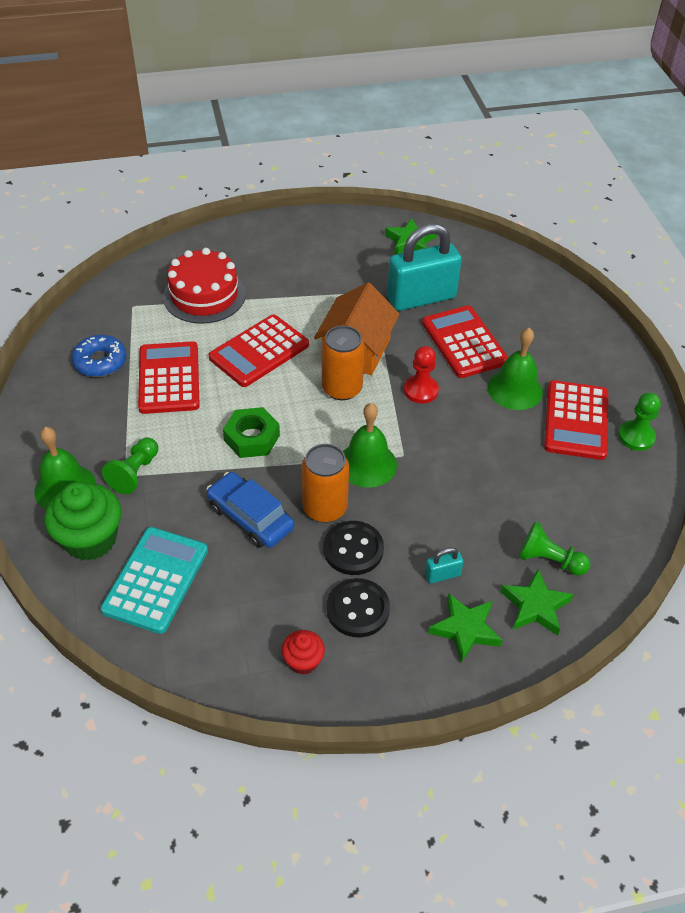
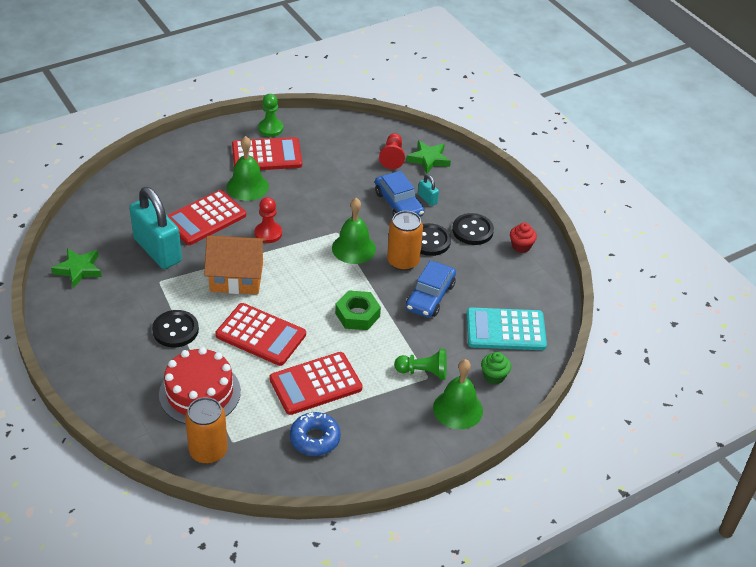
camera: 110 degrees left, 5 degrees down
(90, 539) = (494, 376): green cupcake -> green cupcake, size x0.53
(295, 292) = (175, 330): none -> black button
(342, 388) = (284, 276): orange can -> orange can (208, 451)
(441, 536) = (398, 204): none -> blue car
(465, 629) = (460, 184): green star -> none
(549, 560) = (392, 157): green pawn -> red pawn

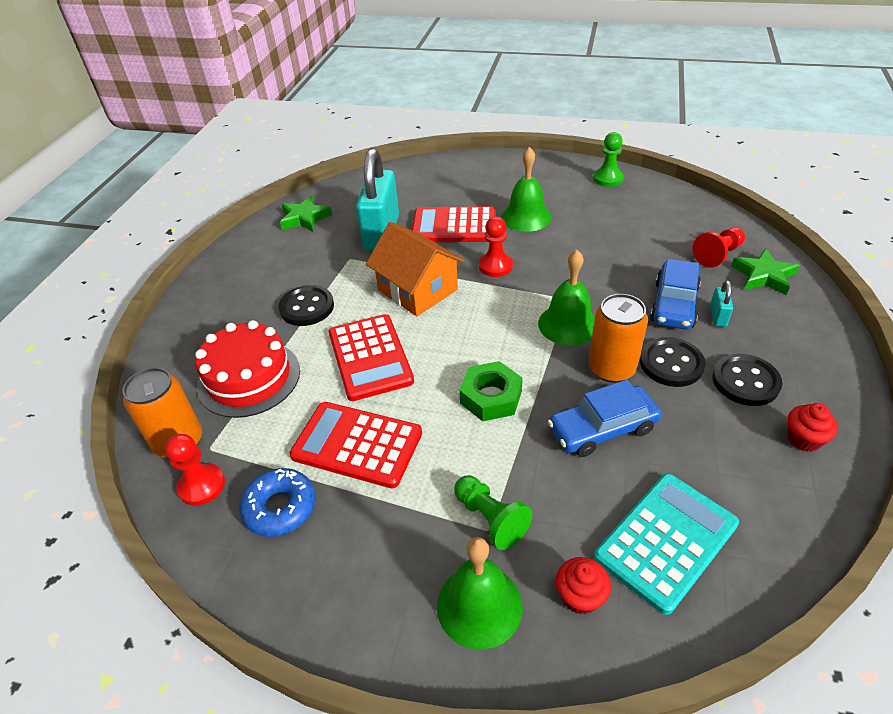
camera: 50 degrees right, 0 degrees up
(256, 460) = (202, 485): none -> red pawn
(267, 155) = (577, 199): red calculator -> none
(494, 376) = (580, 596): green cupcake -> red cupcake
(505, 330) = (666, 540): turquoise calculator -> turquoise calculator turned 90 degrees clockwise

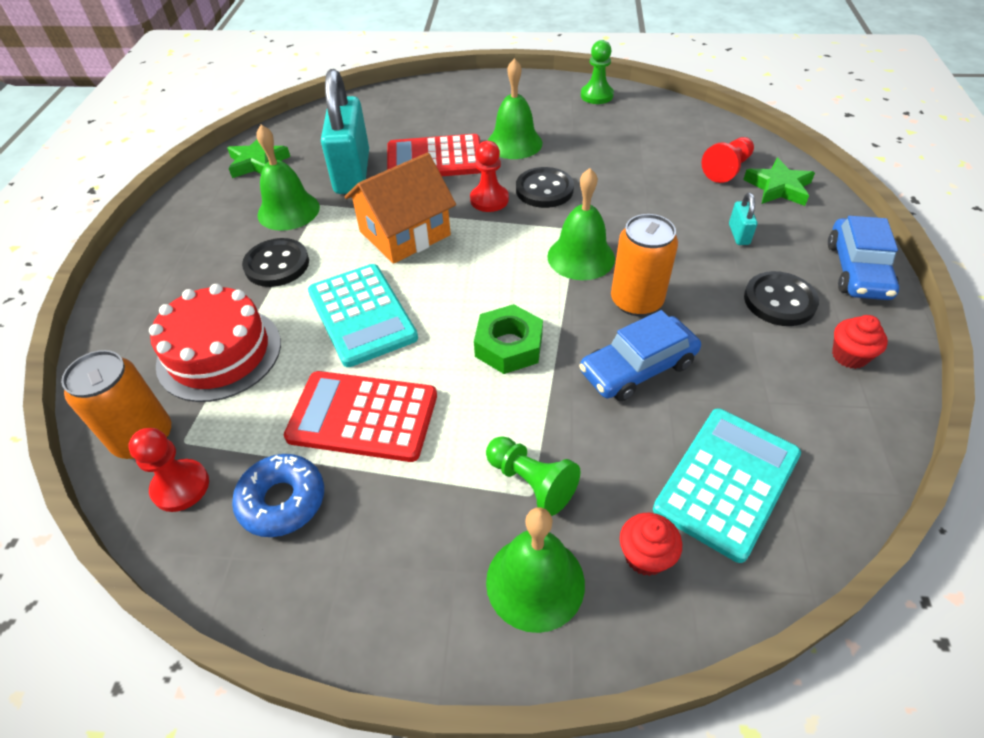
camera: 10 degrees left, 5 degrees up
(323, 262) = (288, 210): none -> green bell
(370, 357) = (362, 315): red calculator -> turquoise calculator
(417, 290) = (404, 233): orange house -> orange house turned 75 degrees counterclockwise
(671, 364) = (699, 289): black button -> black button (544, 190)
(674, 304) = (690, 226): blue car -> blue car (857, 270)

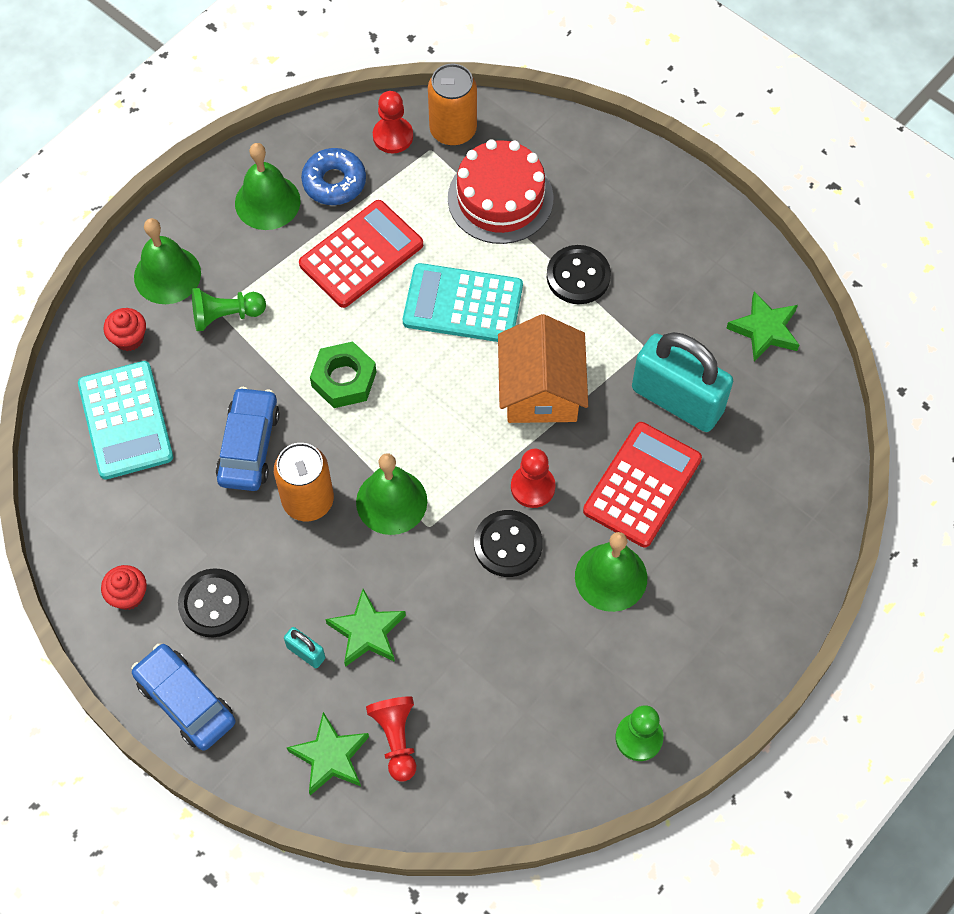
camera: 125 degrees right, 15 degrees up
(288, 210) = (654, 318): green bell -> green bell (267, 202)
(685, 216) = (367, 632): none -> green star

